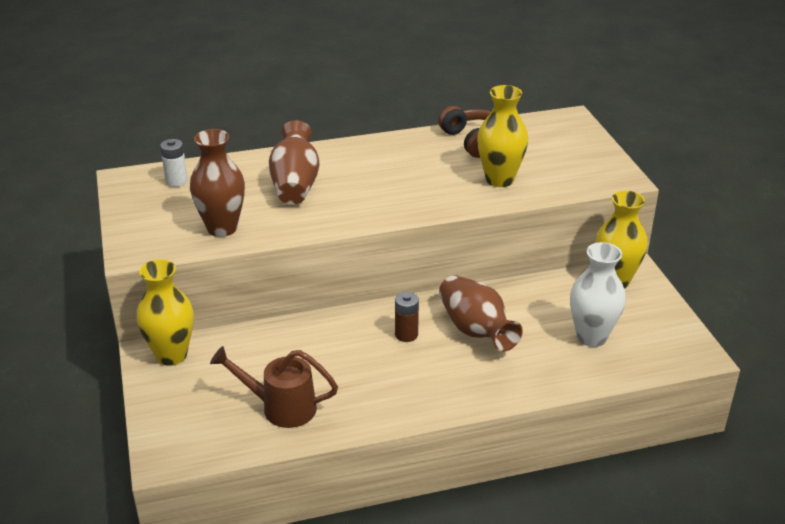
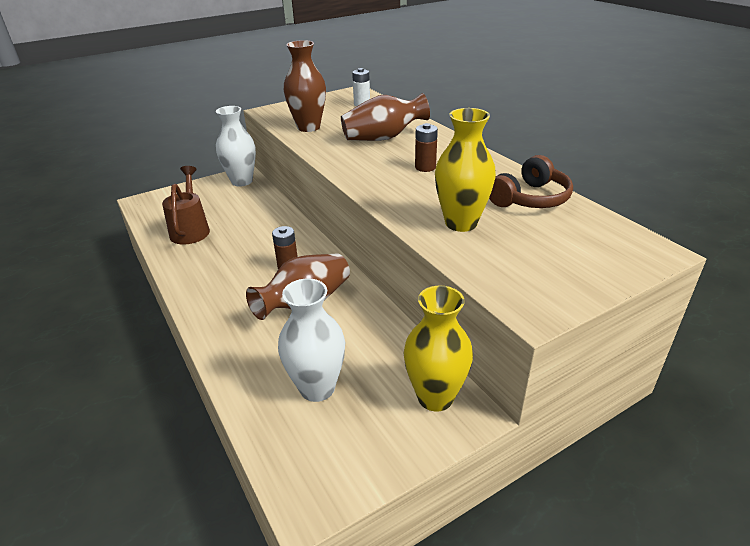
camera: 75 degrees right, 0 degrees up
(171, 355) = (242, 181): yellow vase -> white vase
(385, 175) = (425, 167): none -> brown battery

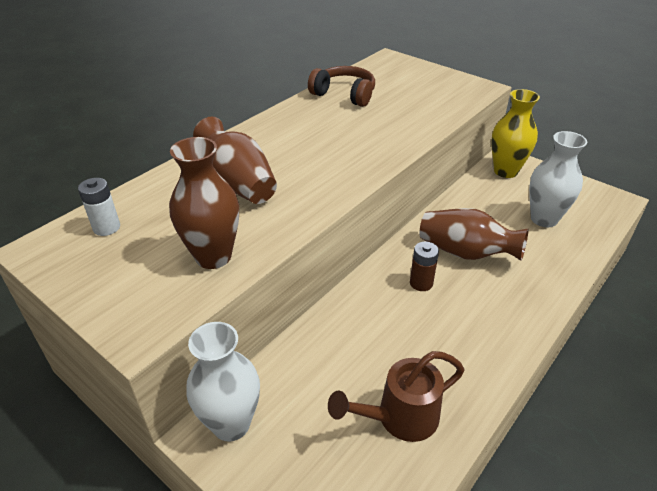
camera: 110 degrees left, 5 degrees up
(425, 167) = (309, 145): brown battery -> none
(461, 223) = (402, 117): yellow vase -> none

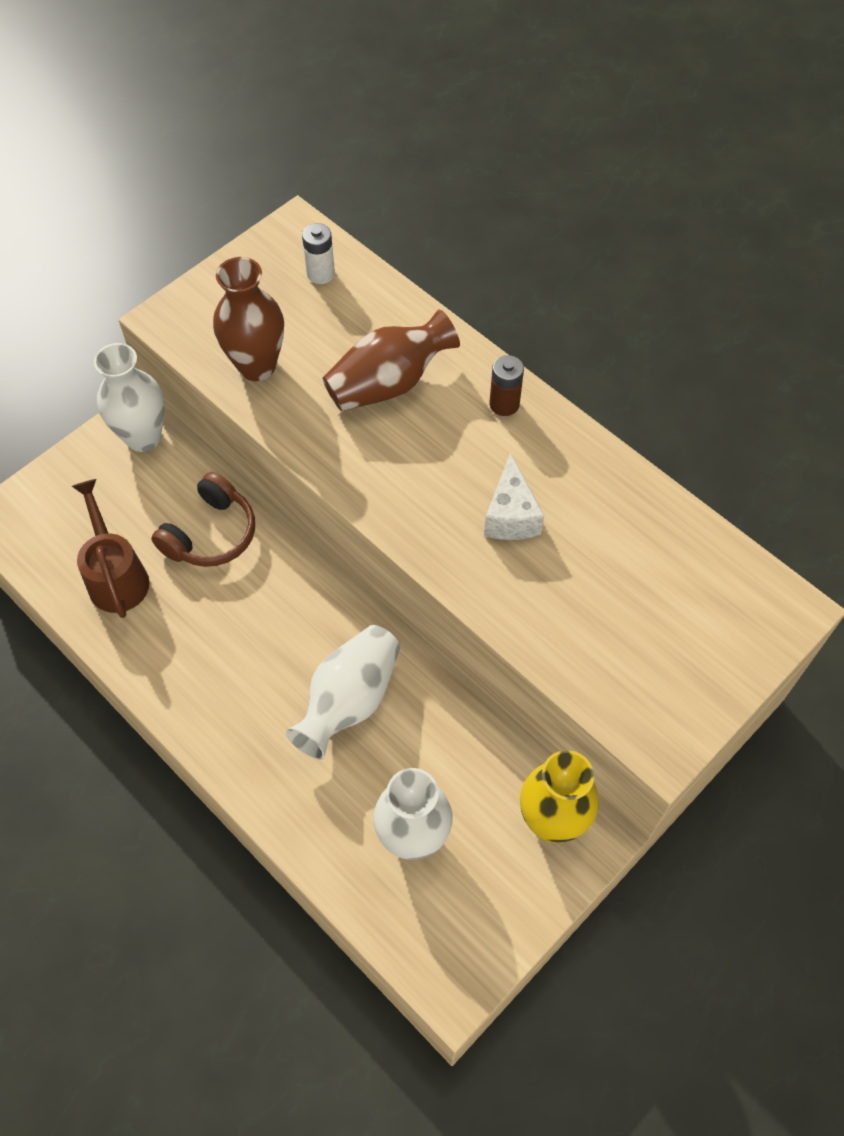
camera: 95 degrees right, 20 degrees up
(344, 94) = (631, 519): brown headphones -> brown headphones (211, 534)
(350, 131) = (510, 516): none -> white cheese
(421, 283) = (299, 632): brown battery -> brown battery (504, 404)
(465, 253) = (349, 700): brown vase -> white vase

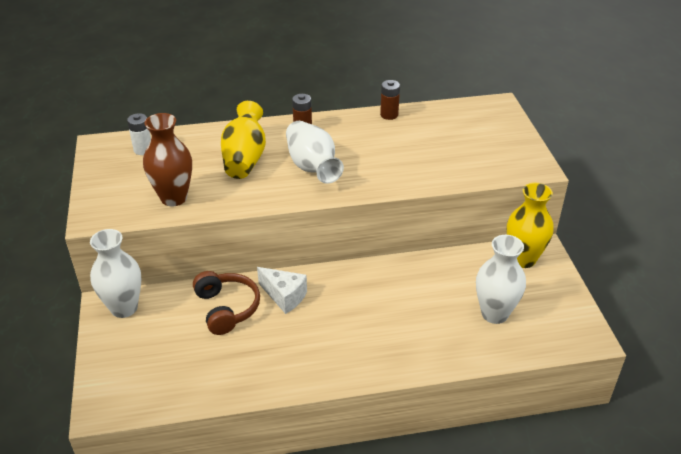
camera: 55 degrees left, 20 degrees down
(116, 576) = (209, 366): brown watering can -> none
(349, 700) = (392, 300): white vase -> white vase (312, 167)
(389, 383) = (245, 158): brown vase -> yellow vase
(510, 516) = (369, 156): white cheese -> white cheese (284, 296)
(629, 483) = (389, 115): none -> brown battery

